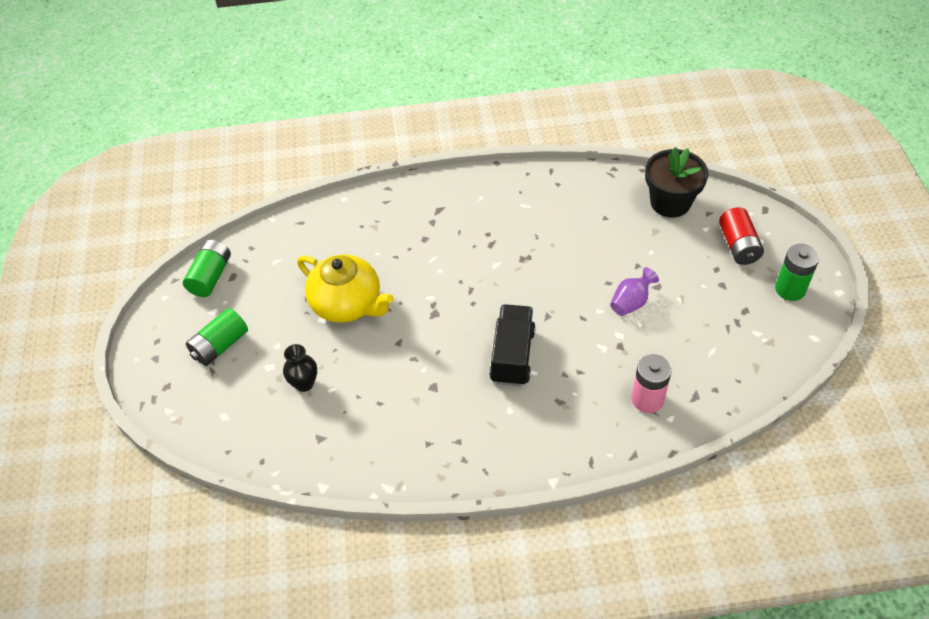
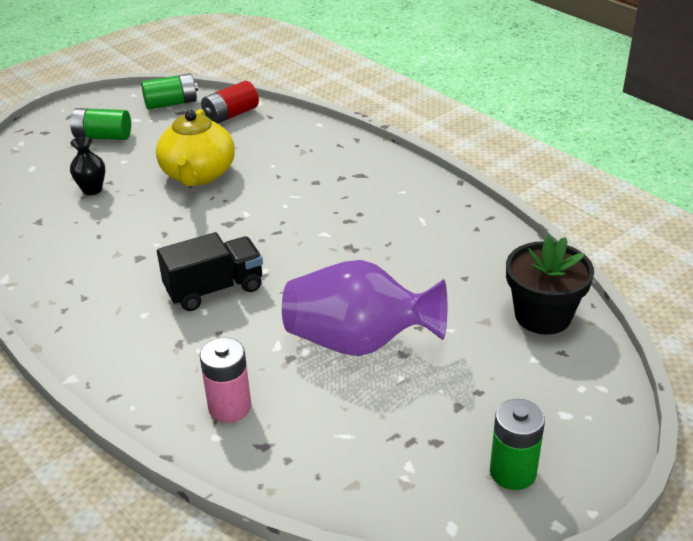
camera: 55 degrees right, 15 degrees down
(631, 303) = (359, 342): purple vase -> purple vase, size x2.21
(738, 245) = (536, 397): red battery -> red battery (231, 115)

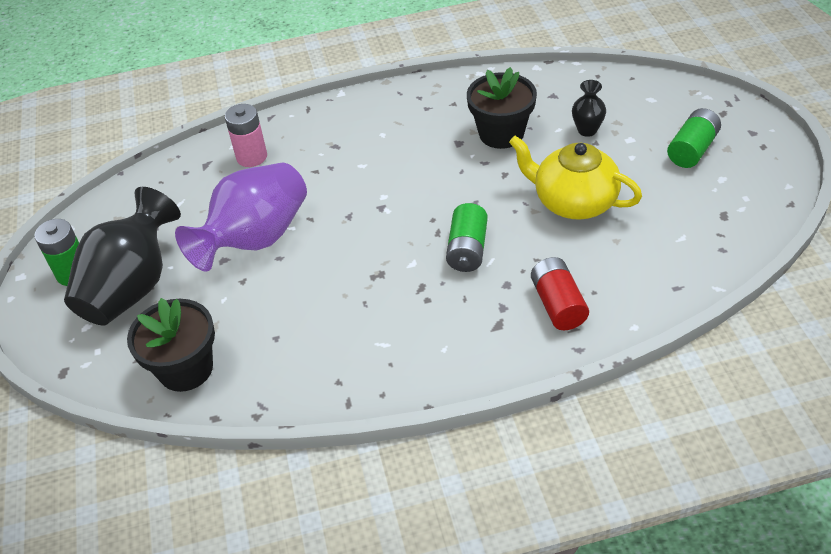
camera: 120 degrees right, 10 degrees up
(114, 235) = (501, 134): none -> black flower pot
(171, 103) = (750, 212): green battery -> green battery (467, 249)
(214, 289) = (383, 176): black truck -> none
(231, 115) = (696, 254): red battery -> red battery (558, 304)
(490, 406) = (132, 287): none -> black vase

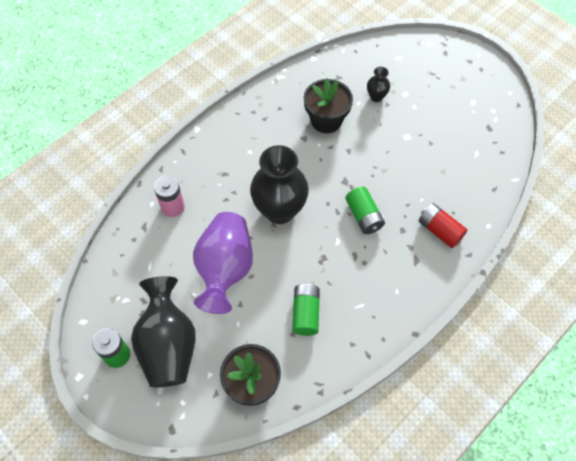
camera: 35 degrees left, 15 degrees up
(368, 204) = (279, 210): none -> black vase
(573, 202) = (402, 154): yellow teapot -> none
(692, 149) = (444, 87): green battery -> green battery (305, 313)

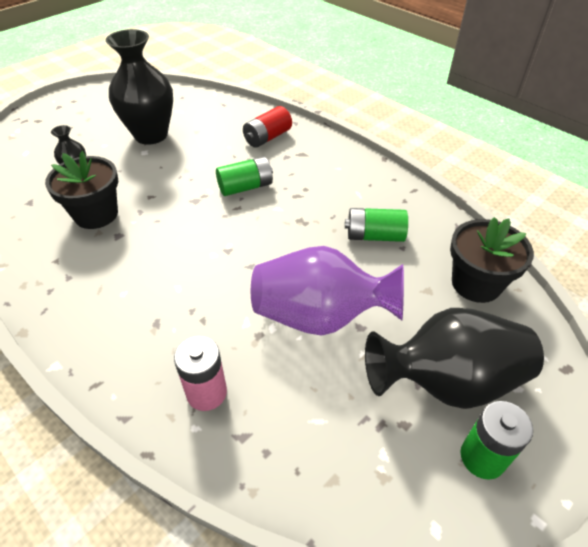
camera: 90 degrees left, 15 degrees down
(279, 210) = (229, 259): black vase -> black vase (151, 135)

